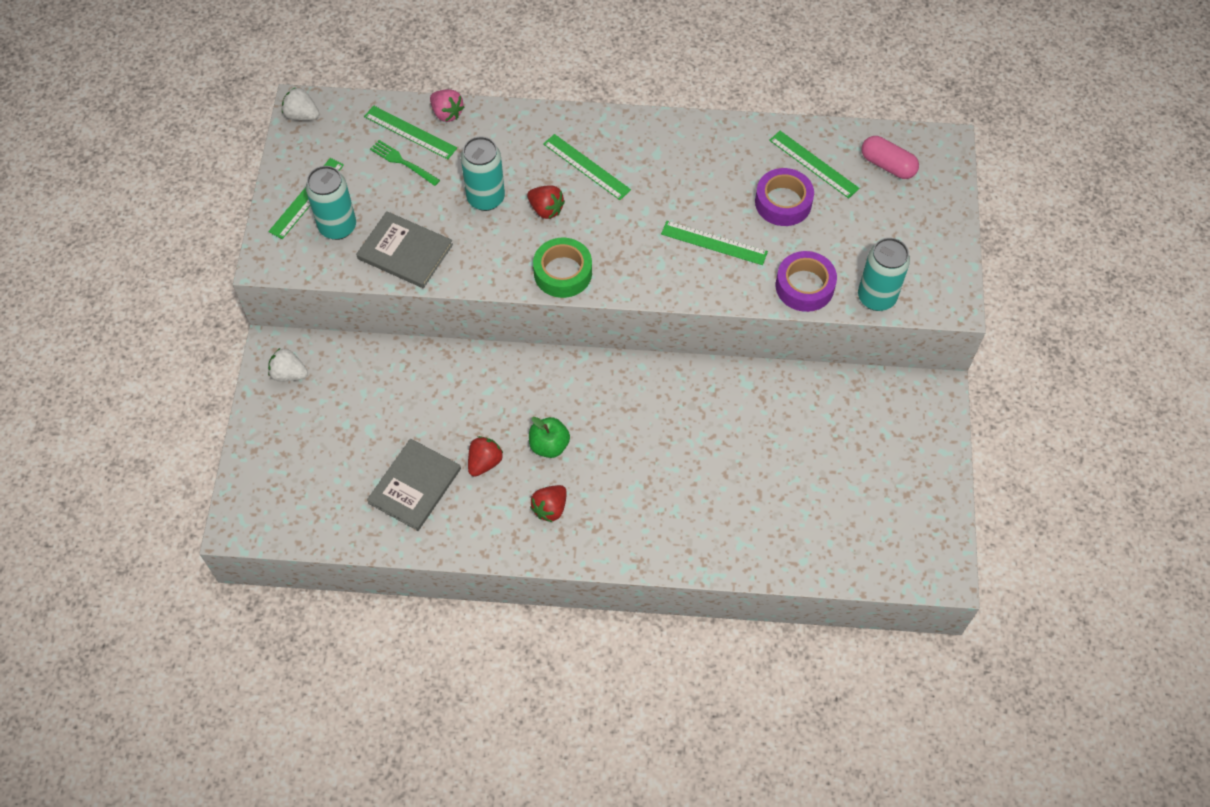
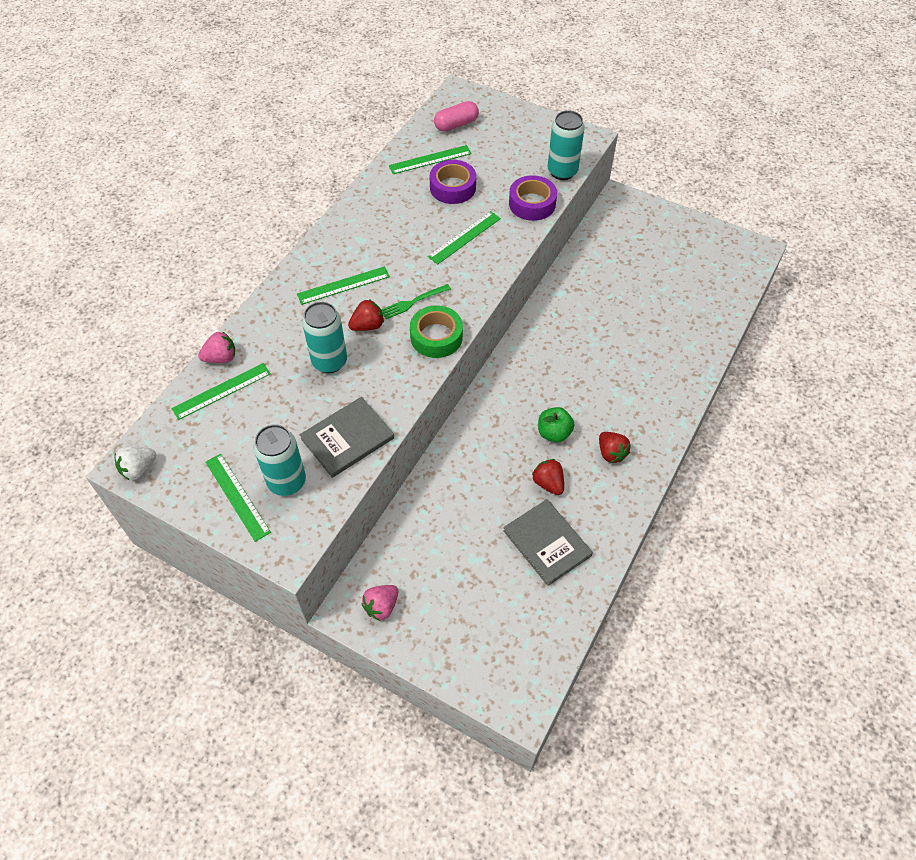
camera: 65 degrees left, 5 degrees down
(289, 374) = (381, 606): white strawberry -> pink strawberry
(402, 162) = (249, 408): green fork -> green fork (412, 302)

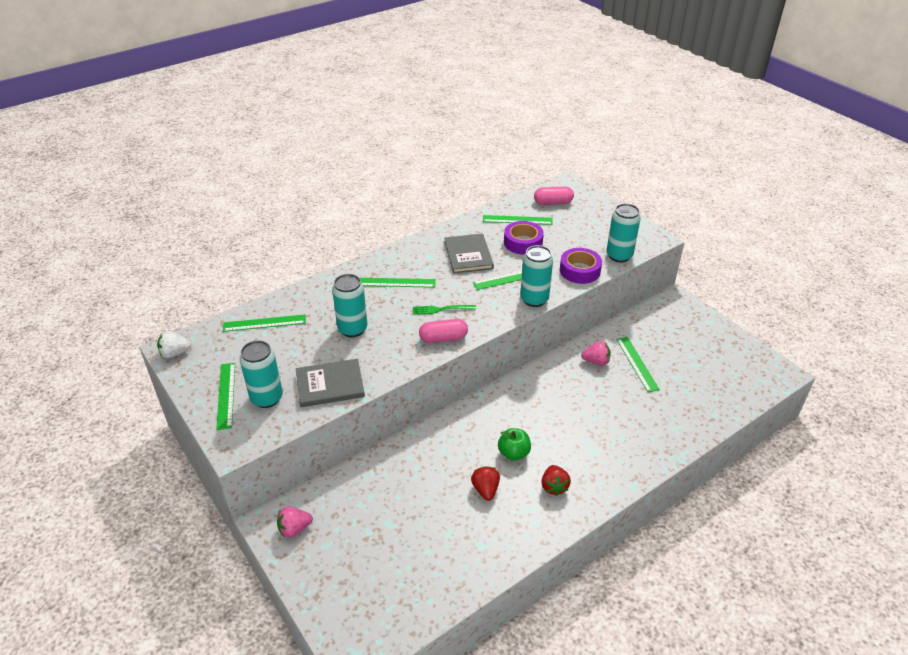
camera: 25 degrees right, 15 degrees down
(221, 358) = (279, 302): pink strawberry -> pink strawberry (596, 361)
(368, 326) = (396, 314): red strawberry -> none
(436, 337) = (443, 338): green tape -> pink capsule
(504, 255) = (534, 299): none -> turquoise can
(547, 543) = (456, 535): grey book -> grey book (468, 255)
(620, 288) = (637, 364): none -> green ruler

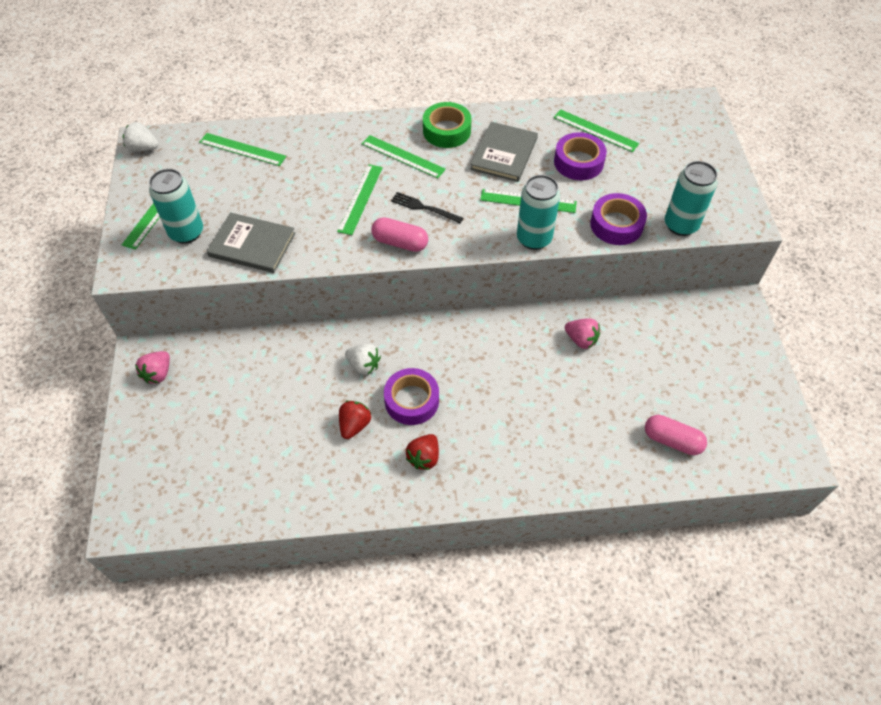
camera: 30 degrees right, 15 degrees up
(294, 529) = (158, 374): pink strawberry -> pink strawberry turned 75 degrees counterclockwise
(352, 329) = (319, 192): turquoise can -> none
(415, 255) = (446, 131): none -> green tape
(441, 309) = (423, 207): green fork -> black fork
(459, 446) = (364, 365): none -> white strawberry
(513, 453) = (411, 400): green apple -> purple tape
(553, 202) = (657, 123): pink capsule -> pink capsule (672, 440)
(637, 364) = (626, 364): green ruler -> green ruler (360, 199)

